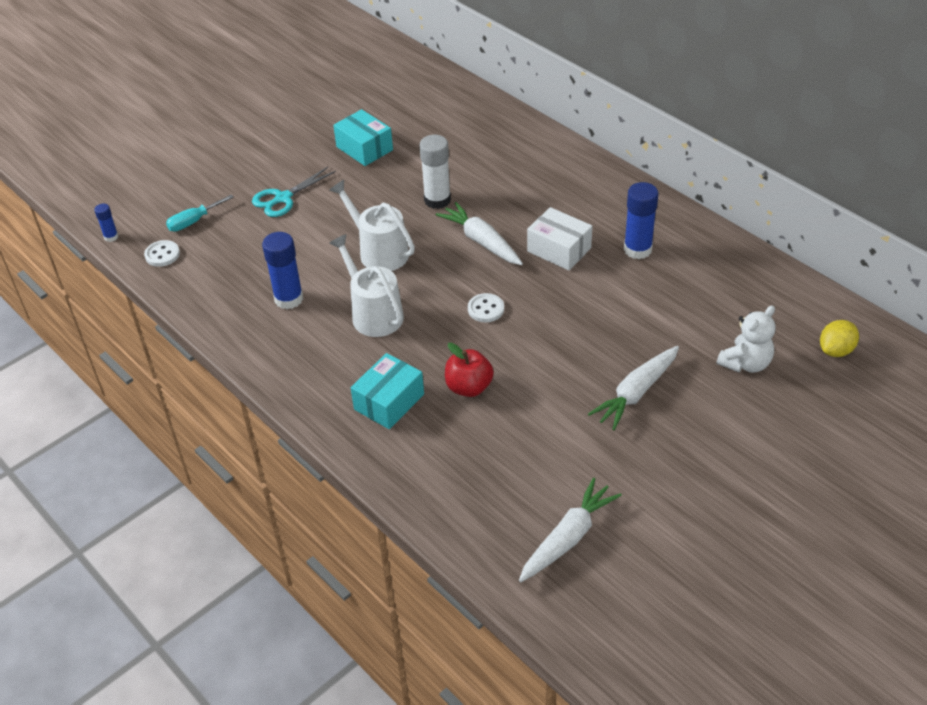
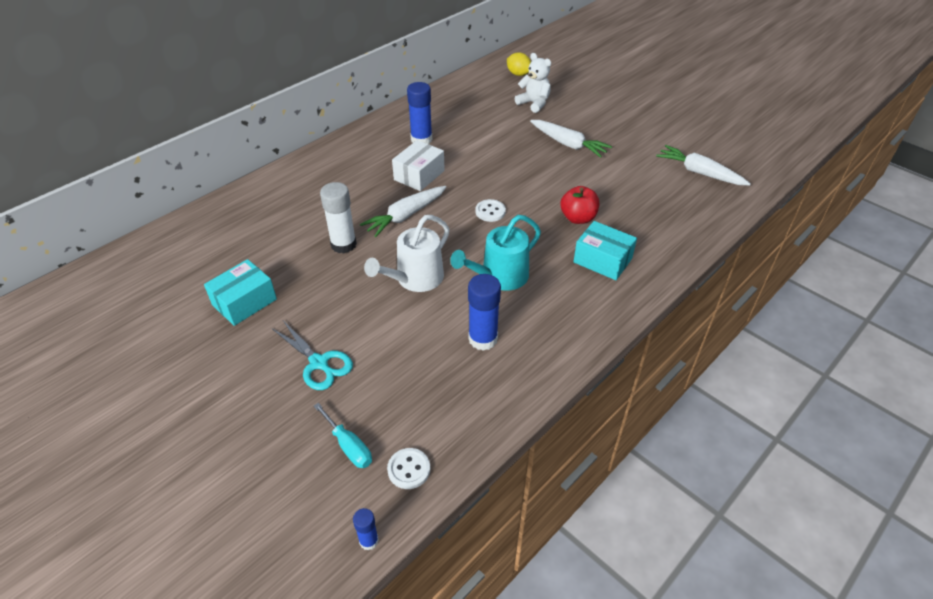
camera: 95 degrees left, 0 degrees up
(373, 314) = (500, 277): white watering can -> turquoise watering can

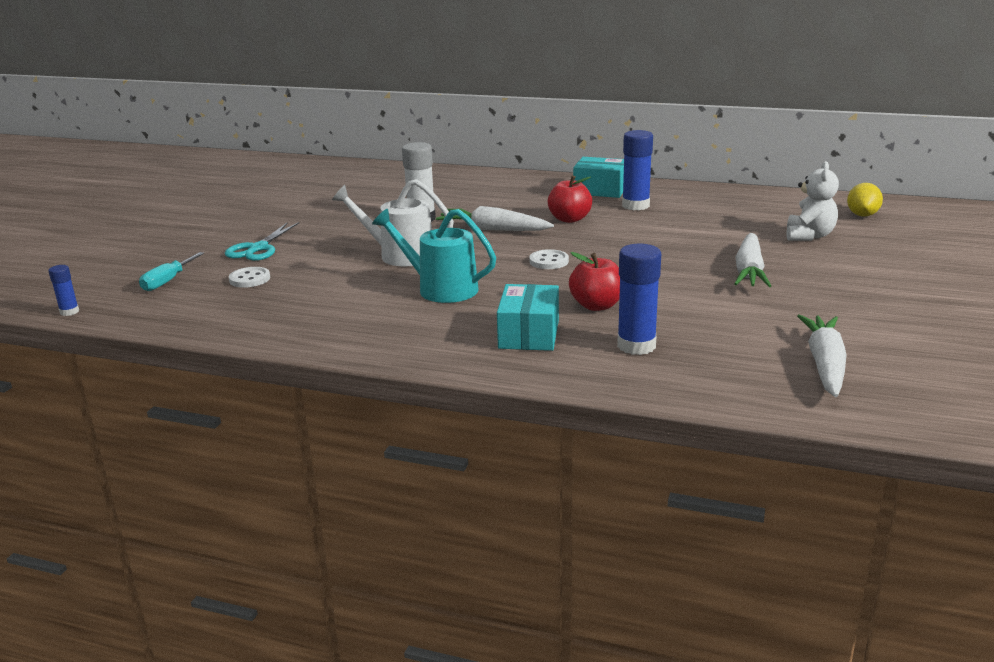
camera: 65 degrees right, 20 degrees down
(244, 302) = (313, 208): turquoise box -> turquoise box (600, 190)
(409, 469) = (150, 308): white button -> white button (249, 279)
(419, 175) = (569, 219): white box -> red apple
(483, 339) = (336, 301): blue glue stick -> blue glue stick (636, 346)

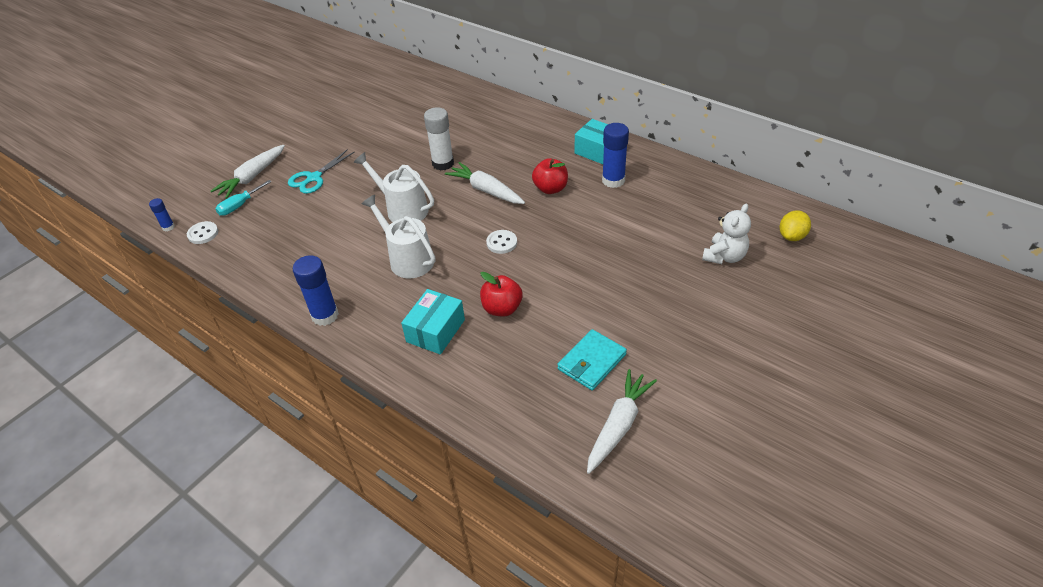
camera: 20 degrees right, 20 degrees up
(249, 279) = (291, 215): white button -> white button (203, 234)
(441, 289) = (408, 259): turquoise watering can -> white watering can
(636, 346) = (500, 365): blue glue stick -> blue glue stick (325, 315)
(744, 325) = (592, 362): none -> turquoise wallet
(749, 271) = (643, 293): white carrot -> white carrot (252, 177)

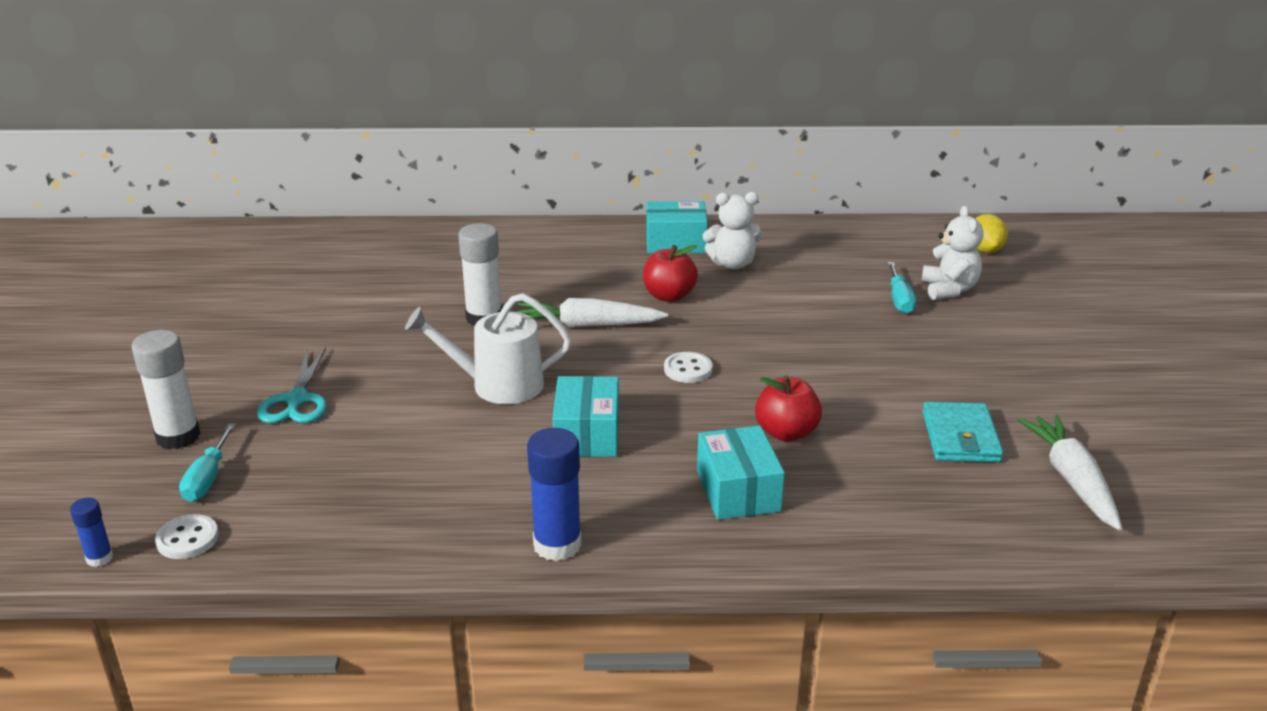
camera: 40 degrees left, 15 degrees down
(252, 177) = (178, 437): white carrot -> white glue stick
(408, 259) = (587, 434): white watering can -> turquoise box
(613, 180) = (732, 264): blue glue stick -> white teddy bear
(682, 250) = (899, 299): none -> turquoise screwdriver

